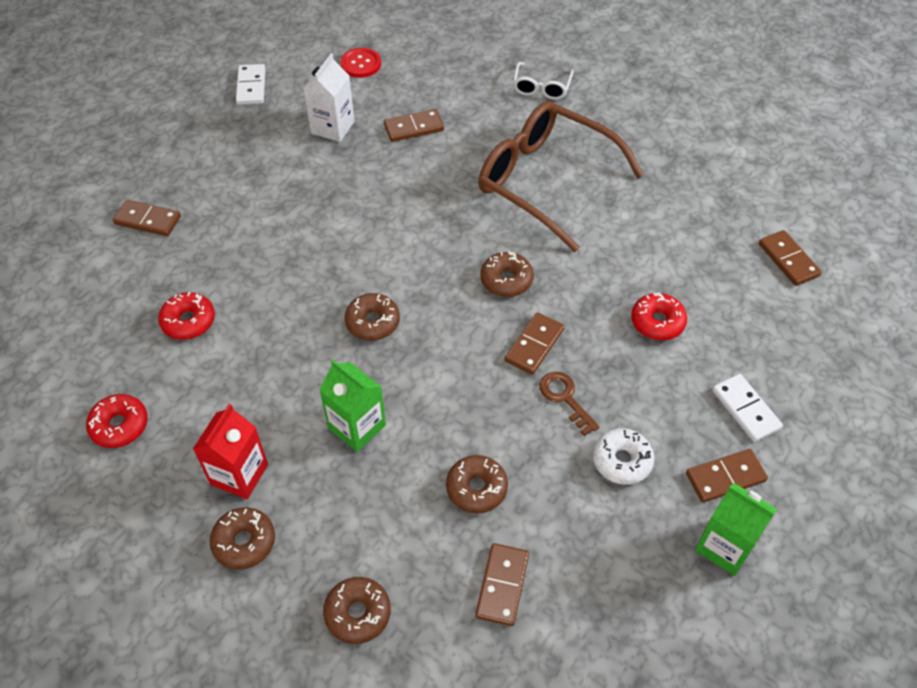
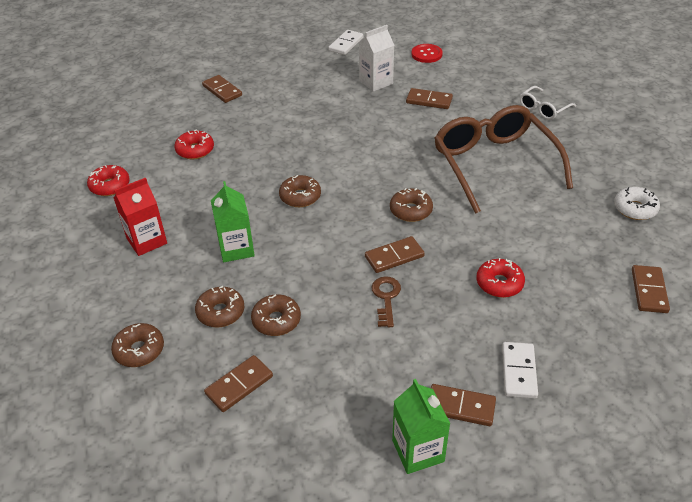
camera: 35 degrees right, 10 degrees down
(244, 542) = (115, 277): brown donut -> brown donut (220, 312)
(622, 461) = (391, 356): white donut -> white donut (635, 209)

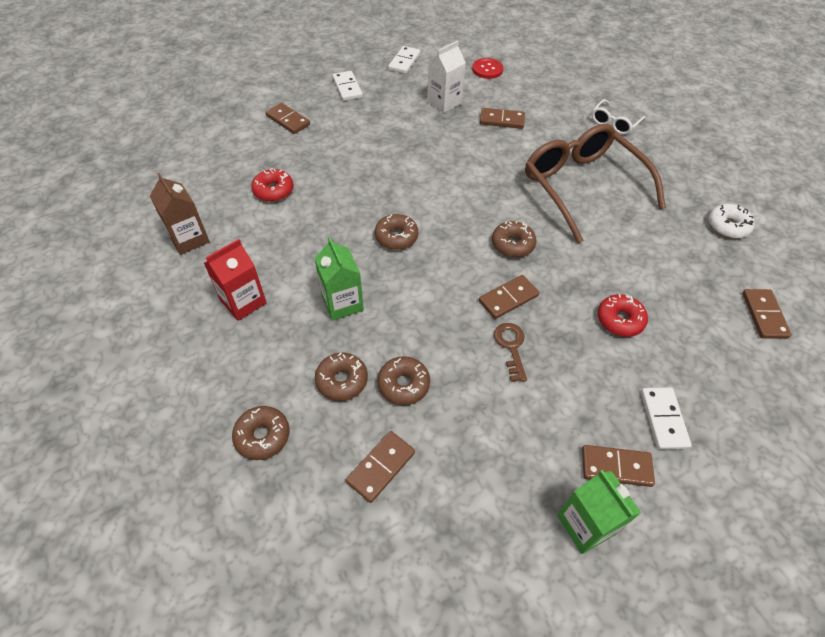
camera: 10 degrees left, 10 degrees up
(110, 186) = (189, 239): red donut -> brown carton
(285, 65) = (347, 88): none -> white domino

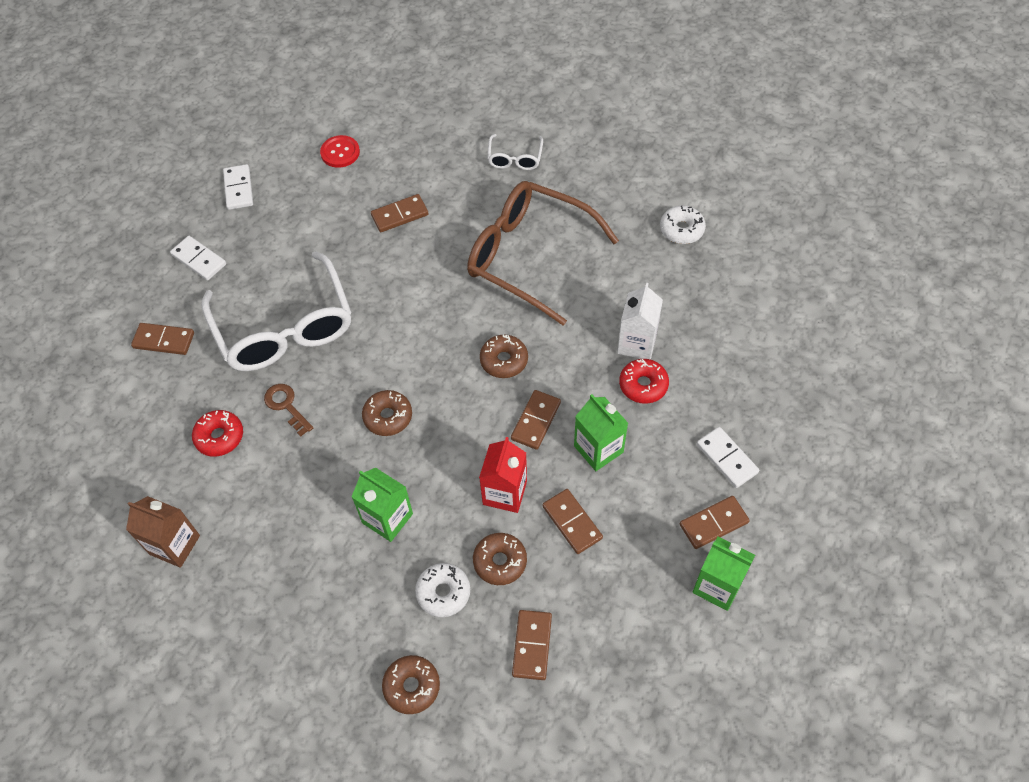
camera: 30 degrees left, 5 degrees up
(243, 302) = (289, 576): red carton -> red carton (505, 492)
(342, 380) = (443, 592): brown donut -> white donut
(369, 149) = (285, 328): none -> white glasses
(444, 102) = (323, 223): white carton -> white carton (637, 343)
(511, 347) = (568, 468): brown key -> brown key (286, 406)
(547, 347) = (598, 449): none -> green carton
(764, 315) = (755, 310): brown domino -> brown domino (572, 522)

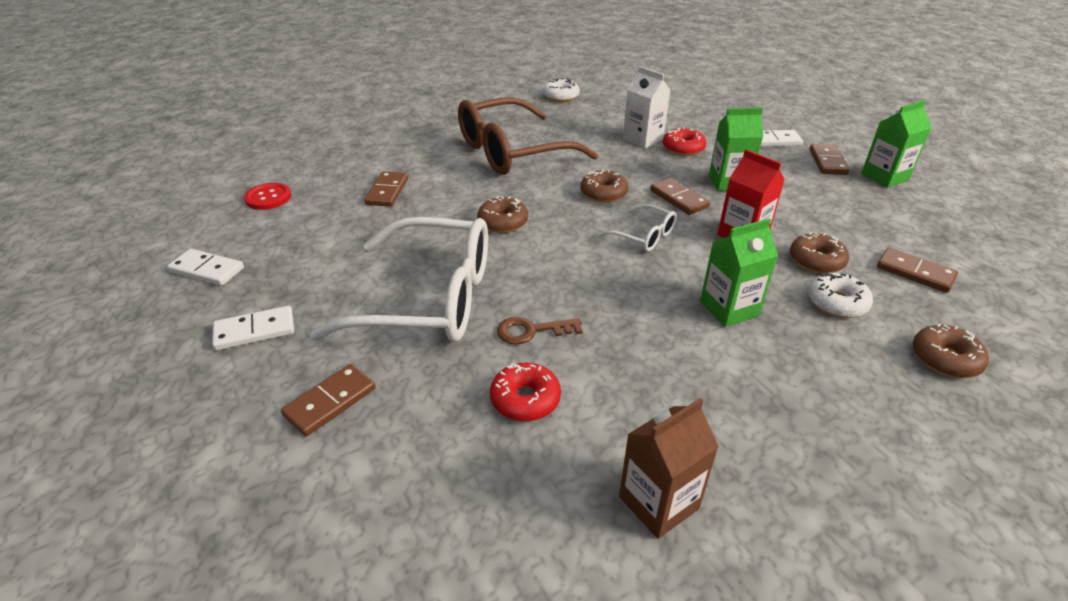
camera: 60 degrees left, 20 degrees down
(388, 417) = (607, 270): brown donut -> brown donut (503, 222)
(515, 158) = (409, 128): white glasses -> white glasses (644, 236)
(572, 522) = (793, 215): brown domino -> none

